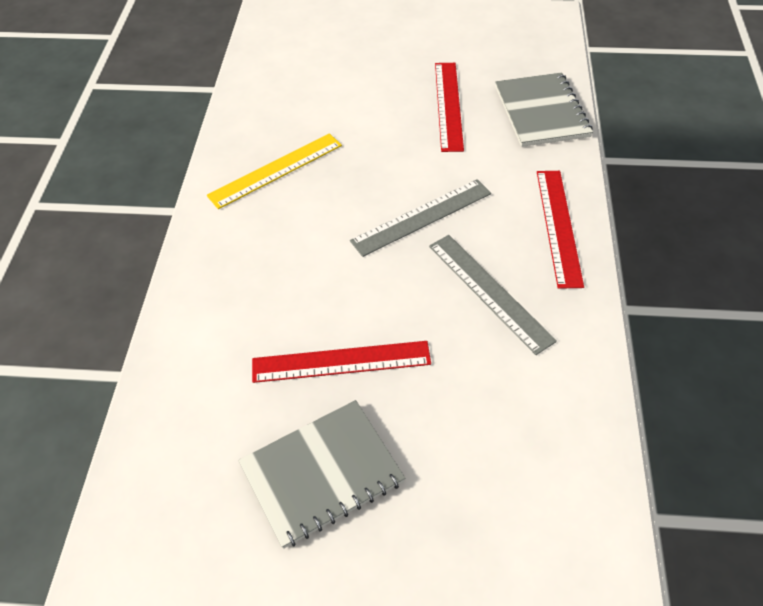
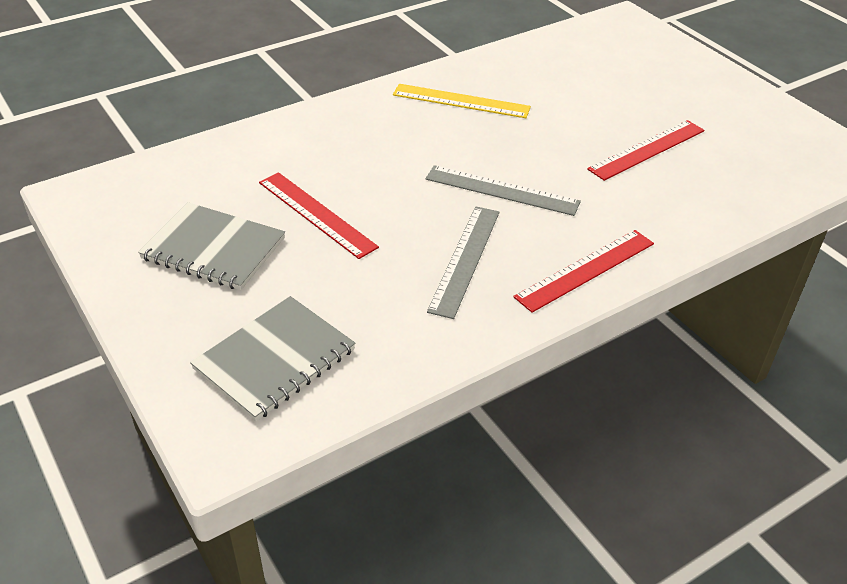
camera: 50 degrees right, 10 degrees down
(541, 112) = (715, 203): grey notebook -> grey notebook (275, 359)

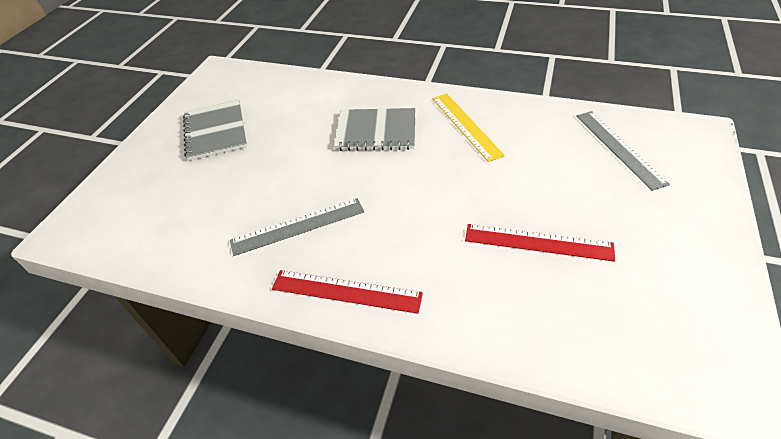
camera: 55 degrees right, 5 degrees up
(275, 359) = (141, 207): grey notebook -> grey notebook (376, 131)
(316, 214) = (281, 144): red ruler -> none
(502, 190) = (390, 199): grey ruler -> grey ruler (619, 148)

